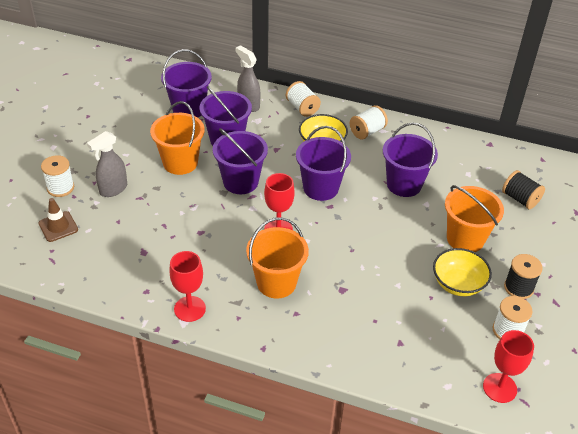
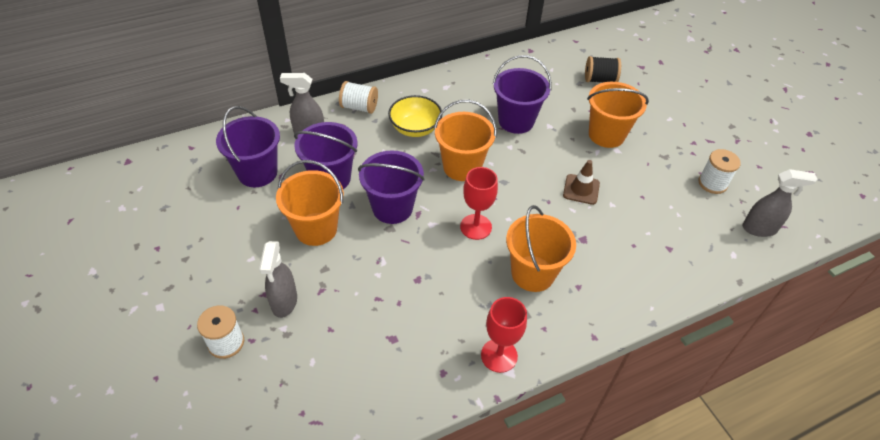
camera: 45 degrees left, 5 degrees up
(58, 226) = (277, 383): brown traffic cone -> brown traffic cone (581, 189)
(320, 188) = (462, 167): purple bucket -> orange bucket
(367, 131) = (436, 95): white spool -> none
(458, 284) = (645, 173): yellow bowl -> none
(499, 388) = (759, 229): red goblet -> grey spray bottle
(518, 288) = (679, 147): black spool -> none

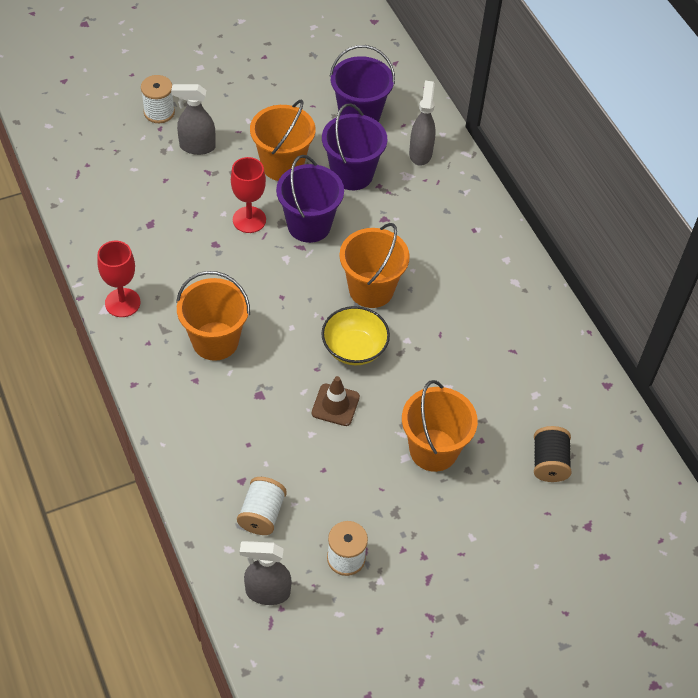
camera: 90 degrees right, 5 degrees up
(359, 107) = (468, 196): white spool -> white spool (262, 514)
(415, 128) = (434, 248): yellow bowl -> yellow bowl (354, 348)
(476, 227) = (280, 296): red goblet -> red goblet (249, 220)
(516, 121) = (454, 351): purple bucket -> none
(759, 229) = (267, 592): grey spray bottle -> grey spray bottle turned 90 degrees clockwise

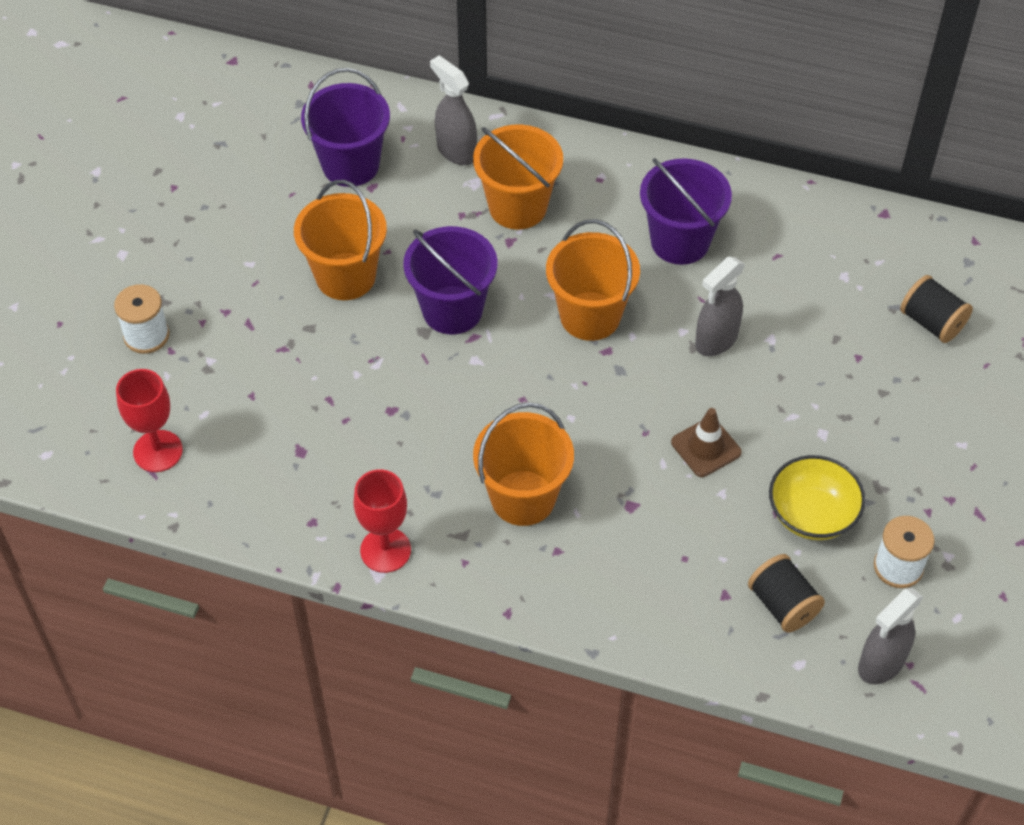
camera: 45 degrees left, 0 degrees up
(197, 147) = (236, 334): grey spray bottle -> grey spray bottle (716, 340)
(249, 220) = (390, 357): red goblet -> red goblet (158, 451)
(262, 514) = (782, 604): white spool -> black spool
(352, 174) = (422, 226): purple bucket -> purple bucket (680, 241)
(354, 348) = (650, 382): yellow bowl -> yellow bowl (812, 514)
(433, 450) = (835, 403): orange bucket -> orange bucket (518, 207)

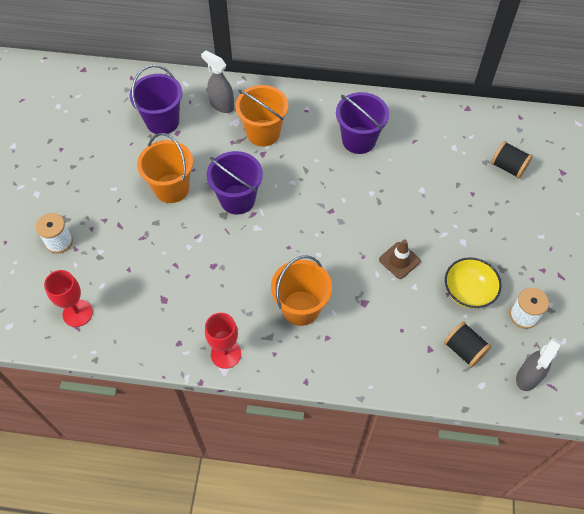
camera: 10 degrees left, 5 degrees up
(590, 316) = (317, 191): orange bucket -> none
(716, 340) = (391, 195): grey spray bottle -> none

